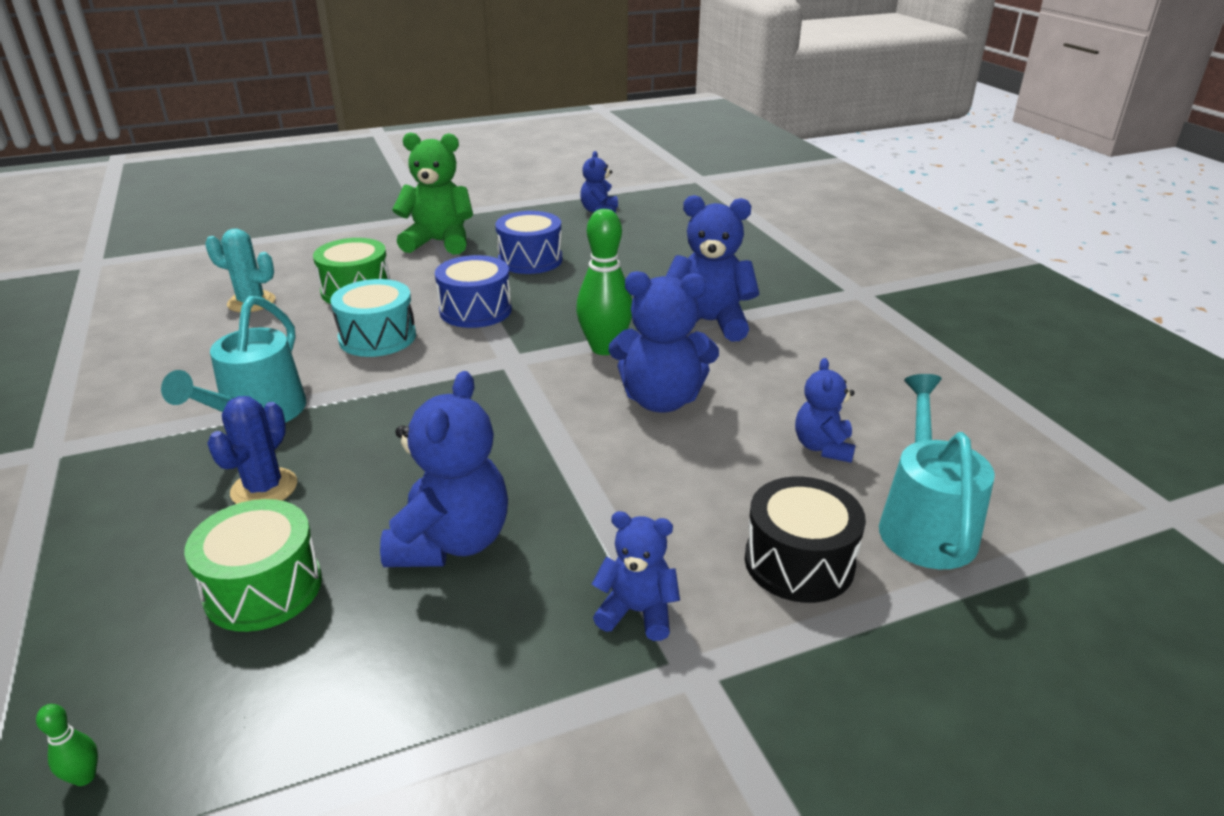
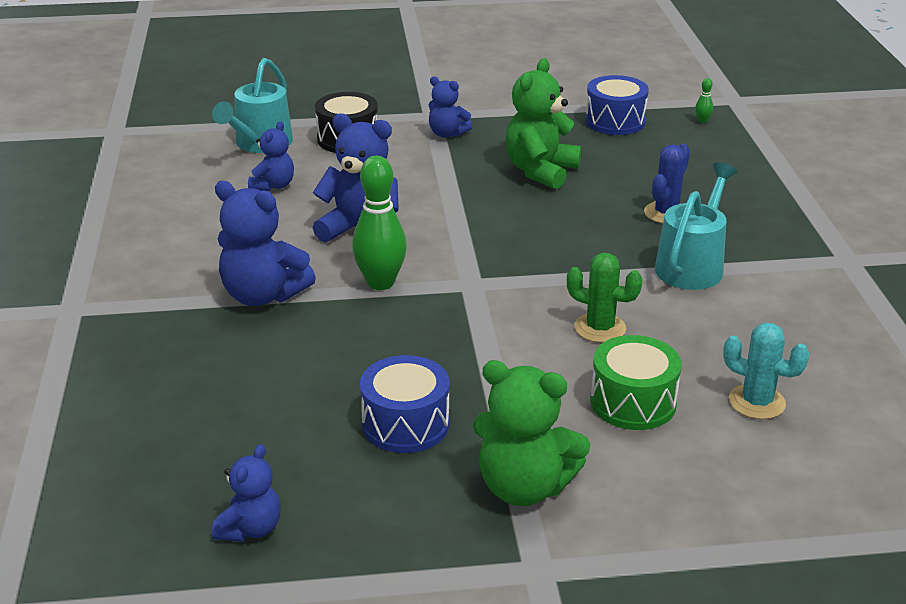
camera: 165 degrees left, 0 degrees up
(263, 588) = (648, 166): green drum -> none
(377, 337) = (600, 328): turquoise drum -> green cactus
(451, 542) = (540, 171): blue teddy bear -> green teddy bear
(475, 310) = (494, 348): blue drum -> blue drum (615, 121)

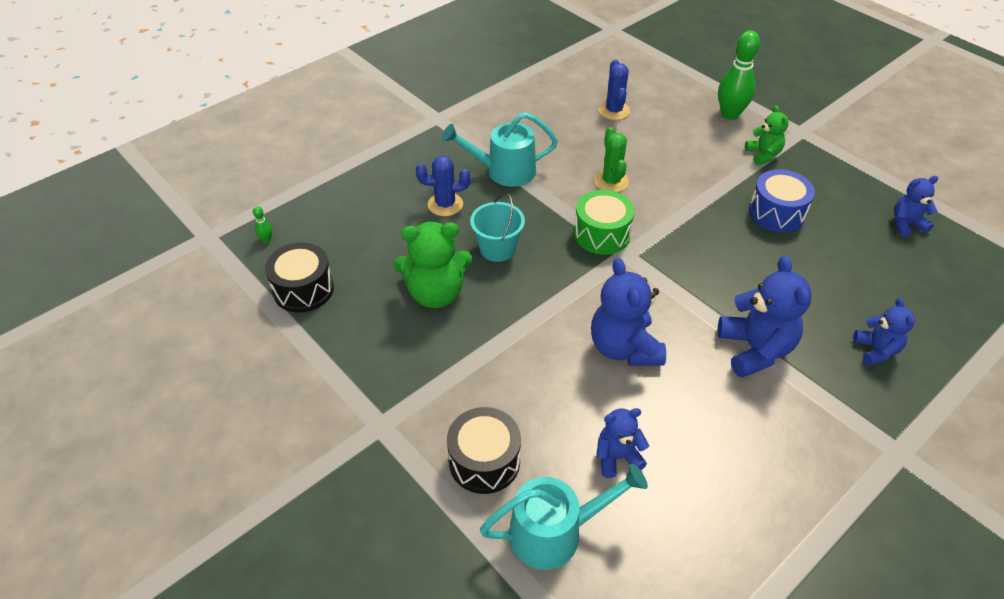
camera: 125 degrees left, 15 degrees up
(380, 283) = (673, 297): green bowling pin -> green bowling pin (730, 114)
(447, 134) = (413, 390): blue teddy bear -> blue teddy bear (876, 350)
(524, 487) = (763, 155): green teddy bear -> green teddy bear, size x0.59
(564, 218) = (497, 249): none -> turquoise bucket
(615, 121) = (303, 289): blue drum -> black drum
(633, 402) = (661, 146): green drum -> green drum (602, 234)
(756, 402) = (614, 111): turquoise cactus -> blue cactus

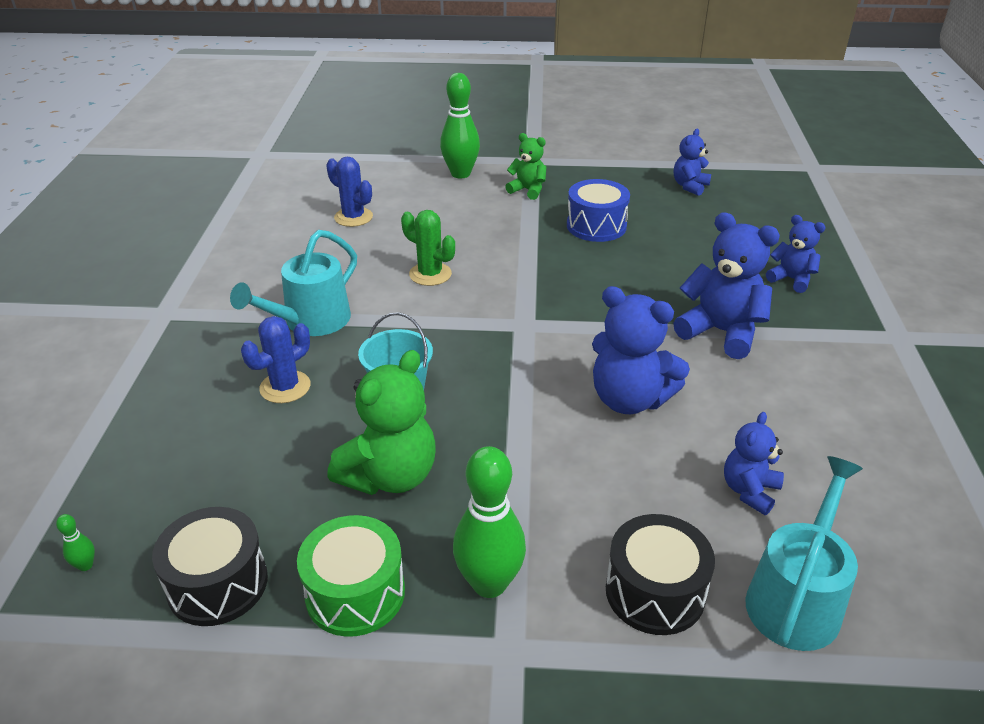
camera: 45 degrees left, 10 degrees down
(412, 387) = (489, 583): none -> green bowling pin
(602, 234) = (482, 321): green drum -> green drum (355, 593)

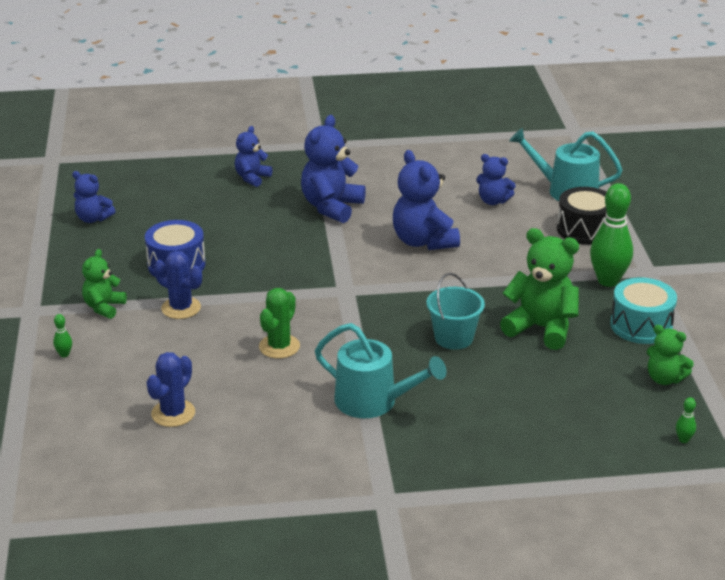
camera: 100 degrees left, 5 degrees down
(218, 584) = (664, 379): black drum -> green teddy bear
(285, 387) = (468, 395): blue cactus -> blue cactus (181, 308)
(355, 593) = (641, 325): green drum -> turquoise drum
(460, 174) = (64, 354): green bowling pin -> green bowling pin, size x0.41
(629, 399) = (423, 241): blue teddy bear -> blue teddy bear turned 135 degrees clockwise

